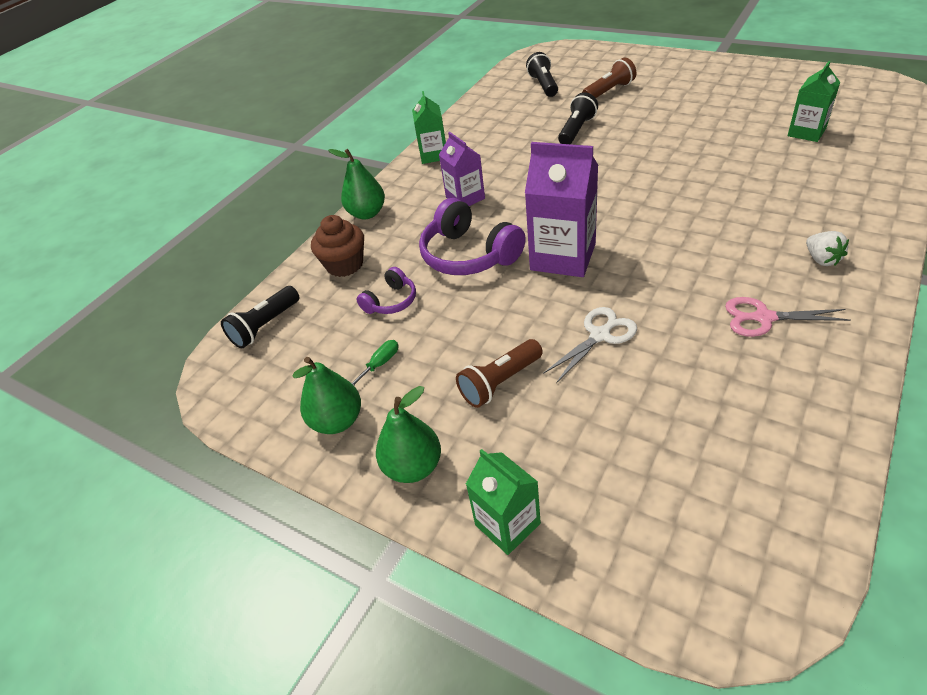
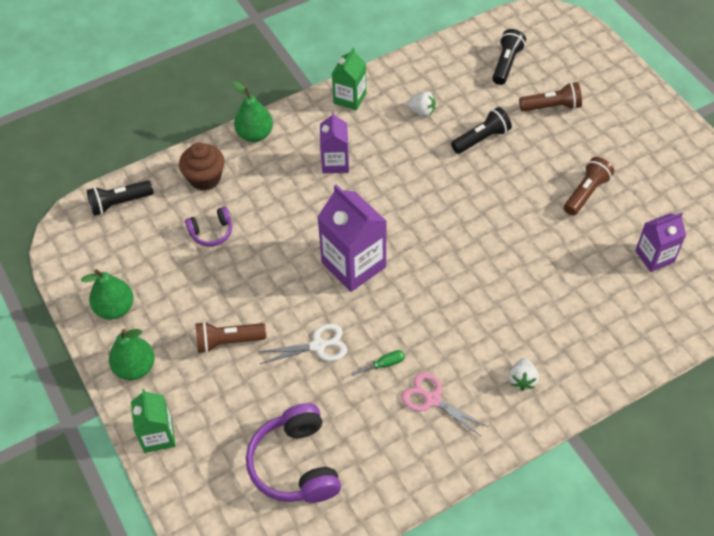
camera: 25 degrees right, 10 degrees up
(380, 364) = (168, 281): green screwdriver -> green screwdriver (384, 364)
(469, 255) = (293, 222): purple headphones -> purple headphones (296, 464)
(507, 136) = (422, 111): none -> white strawberry
(701, 122) = (586, 193): none -> brown flashlight
(806, 132) = (654, 256): green carton -> purple carton

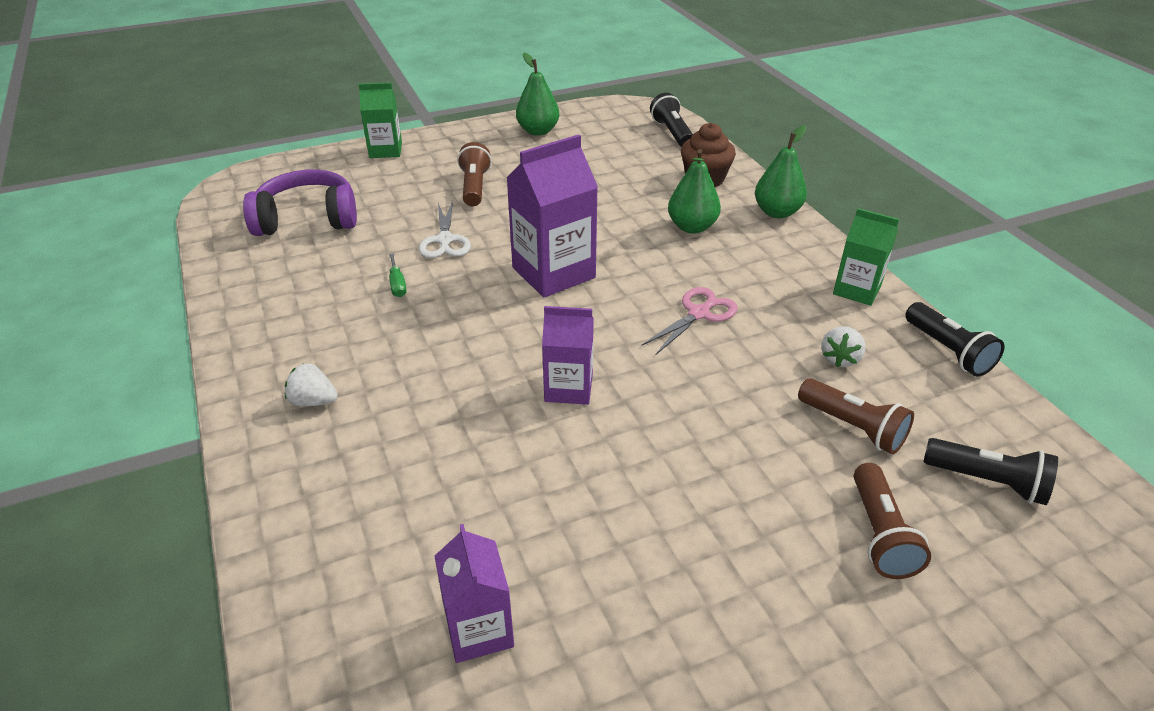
camera: 95 degrees right, 15 degrees down
(135, 368) = (465, 140): green pear -> green pear (692, 227)
(211, 232) = (624, 181): purple headphones -> none
(335, 163) = (729, 269): purple carton -> purple carton (568, 388)
(432, 399) = (329, 317): pink scissors -> pink scissors (699, 314)
(481, 139) = (784, 420): black flashlight -> black flashlight (948, 351)
(586, 193) = (652, 547): brown flashlight -> brown flashlight (853, 427)

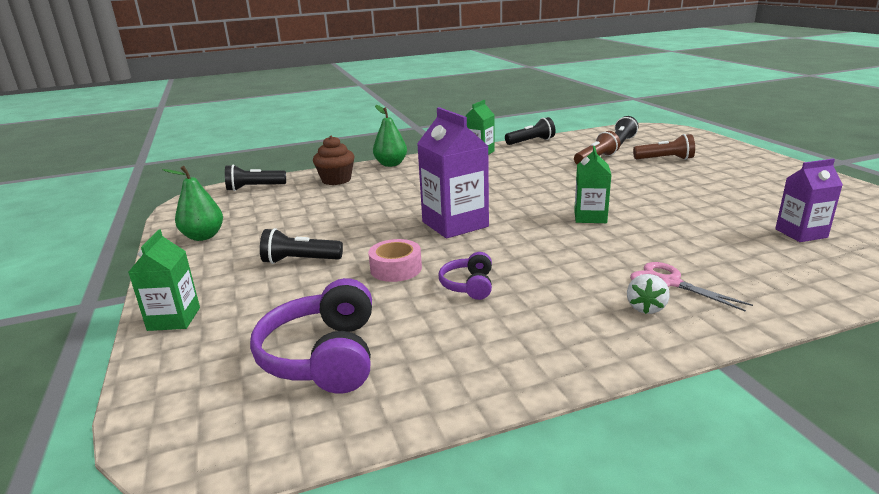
camera: 85 degrees left, 15 degrees down
(397, 285) = (469, 285): green screwdriver -> purple headphones
(445, 240) = (396, 269): white scissors -> pink tape
(474, 187) = (300, 261): brown flashlight -> black flashlight
(568, 388) = (590, 217): purple carton -> green carton
(692, 227) = (402, 184): green pear -> none
(699, 314) = (505, 185): pink scissors -> pink scissors (670, 282)
(839, 359) = (542, 159): white strawberry -> none

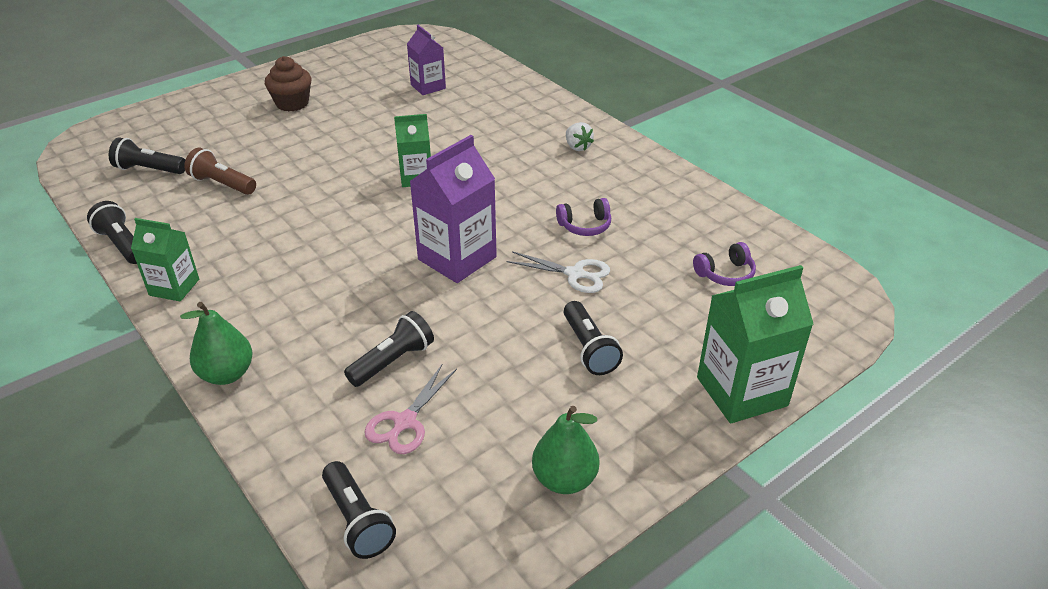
camera: 110 degrees left, 15 degrees up
(174, 319) = (741, 391): green carton -> green carton, size x1.64
(324, 356) = (725, 274): purple headphones -> purple headphones, size x0.54
(336, 180) = (310, 418): brown cupcake -> brown cupcake (292, 103)
(359, 199) = (393, 361): none -> black flashlight
(396, 269) = (575, 274): pink tape -> white scissors
(646, 308) = (577, 147): white strawberry -> white strawberry turned 60 degrees clockwise
(665, 159) = (227, 140): brown flashlight -> none
(670, 282) = (535, 138): pink scissors -> pink scissors (405, 422)

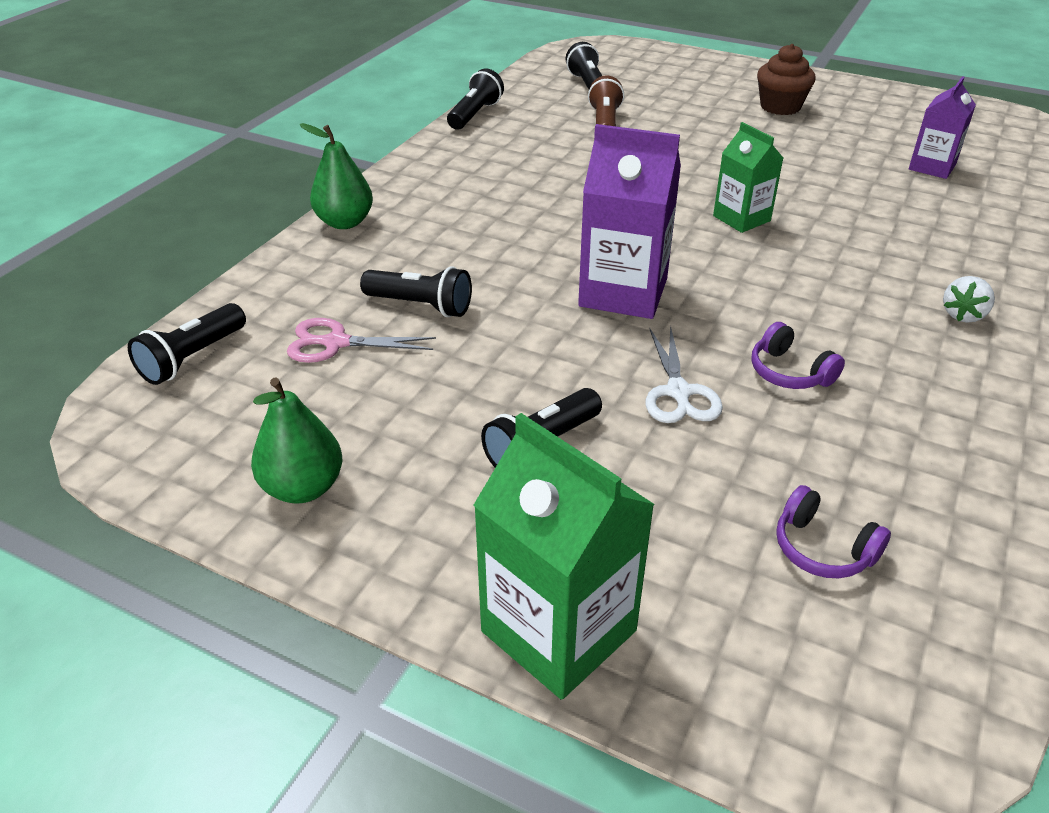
camera: 65 degrees right, 0 degrees up
(174, 287) = (439, 157): green carton -> none

